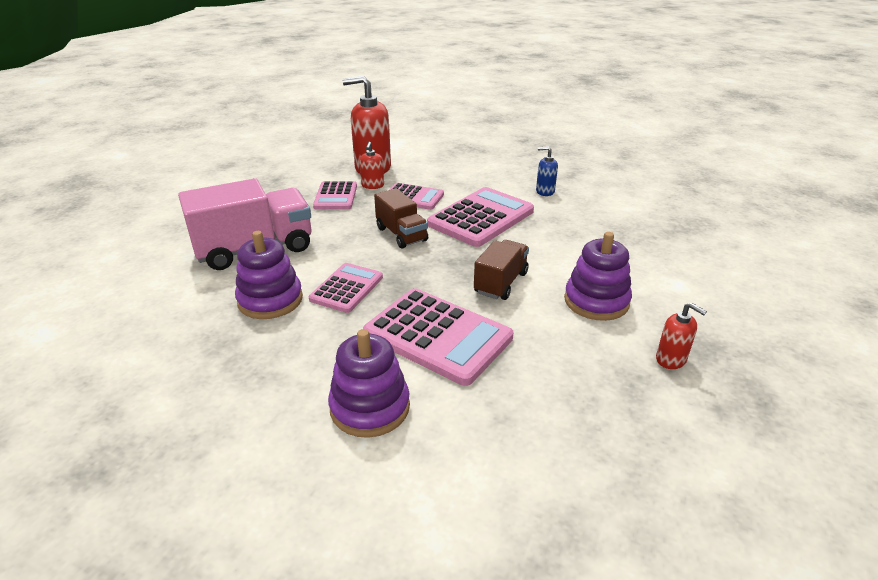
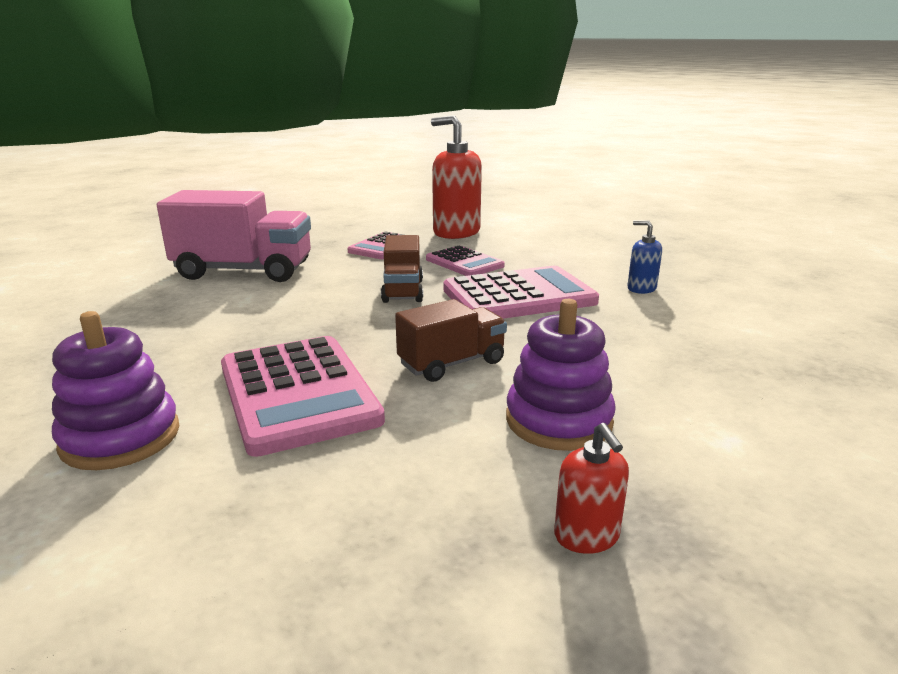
camera: 30 degrees right, 10 degrees down
(270, 300) = (191, 313): purple stacking toy -> none
(347, 288) = (274, 322): pink calculator -> none
(372, 185) = (435, 245): red soap dispenser -> none

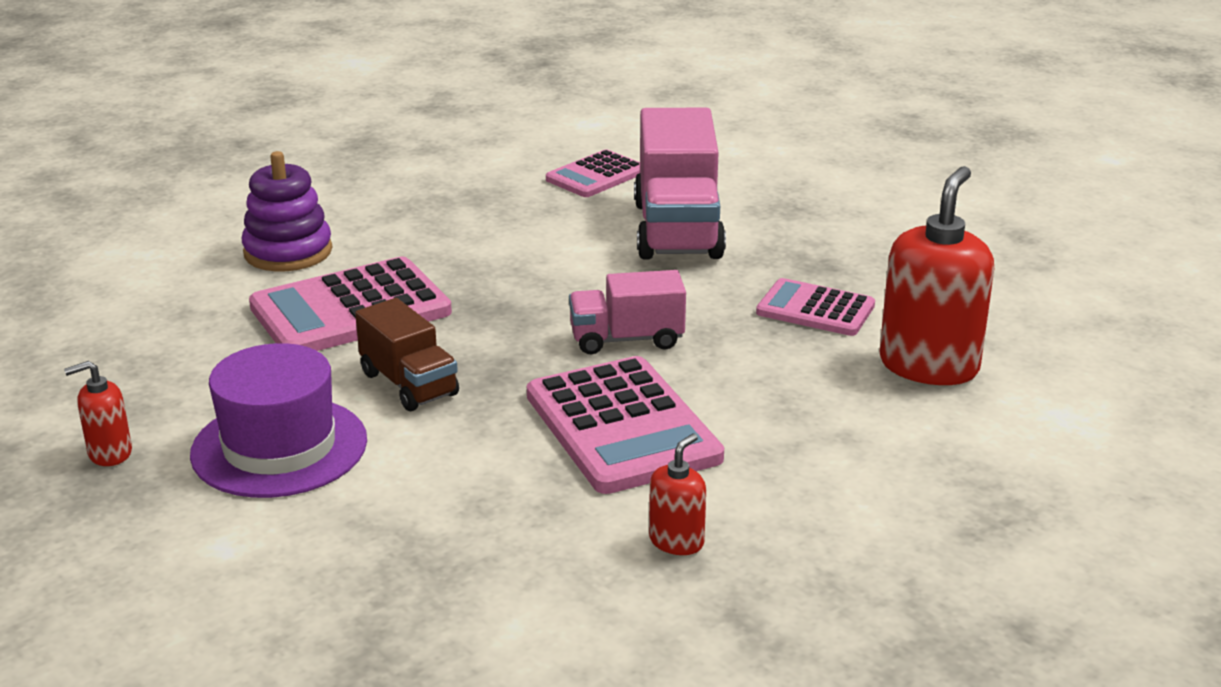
camera: 85 degrees right, 5 degrees up
(403, 291) = (626, 339): brown truck -> pink truck
(464, 263) = (760, 379): pink calculator -> pink calculator (596, 176)
(558, 421) = (279, 447): purple stacking toy -> purple hat
(641, 288) = (676, 541): blue soap dispenser -> red soap dispenser

